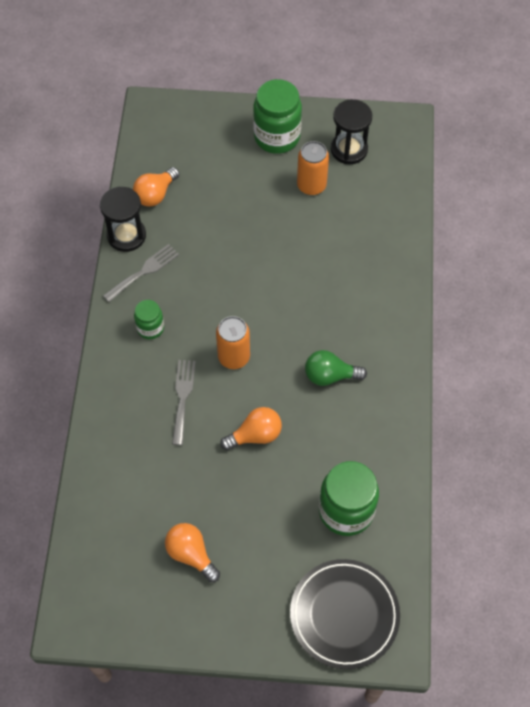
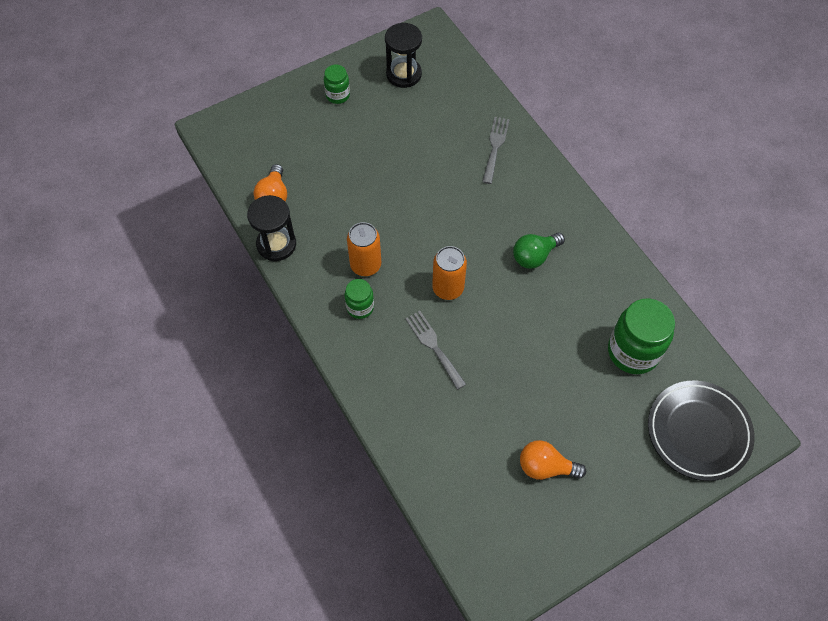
camera: 35 degrees left, 0 degrees up
(144, 271) = (316, 264): grey fork -> grey fork (495, 147)
(255, 435) = (516, 339): orange light bulb -> none
(277, 137) = (338, 95): green jar -> green jar, size x0.54
(311, 185) = (397, 118): orange can -> orange can (365, 265)

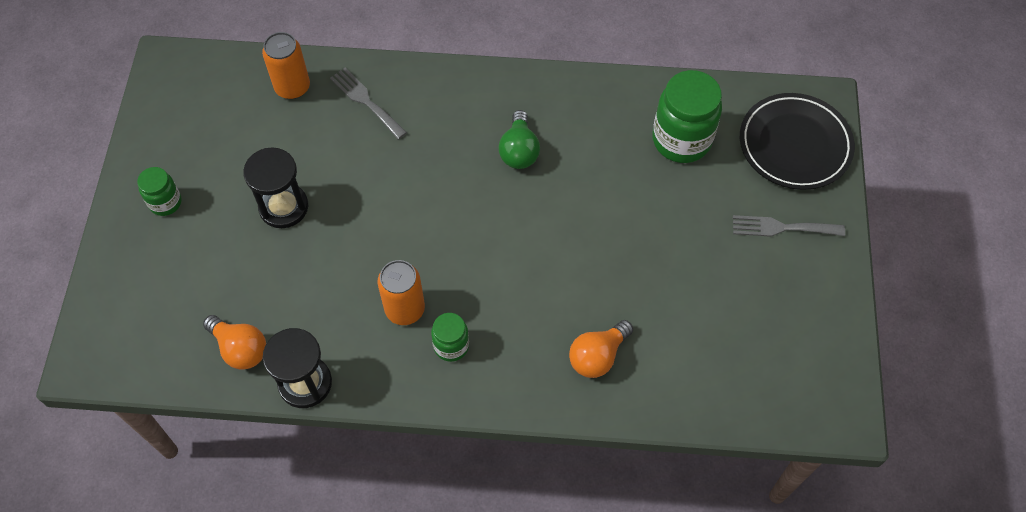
camera: 55 degrees left, 0 degrees up
(404, 74) = (199, 123): black hourglass -> black hourglass (283, 207)
(433, 346) = (549, 305): grey fork -> grey fork (781, 228)
(448, 288) = (494, 249): orange can -> orange can (292, 87)
(545, 467) = (746, 290): orange light bulb -> orange light bulb (597, 356)

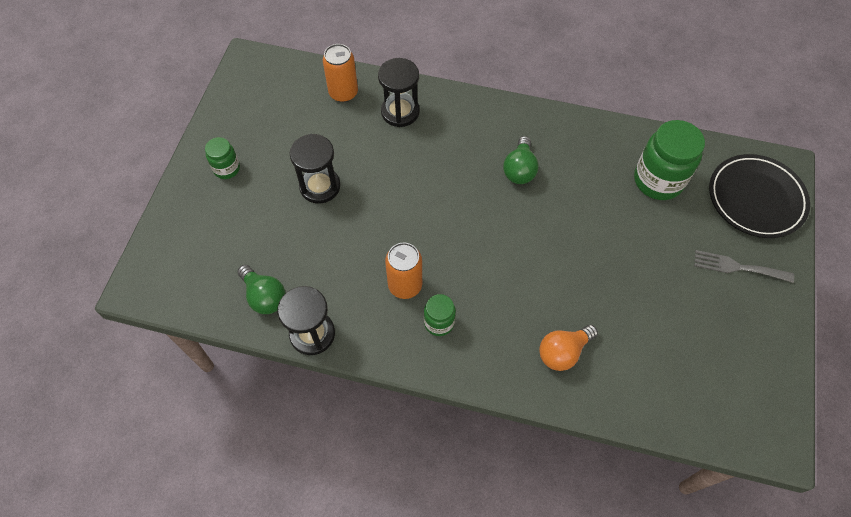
camera: 10 degrees right, 0 degrees up
(240, 349) = (264, 296): orange light bulb -> green light bulb
(366, 101) = (400, 112): grey fork -> black hourglass

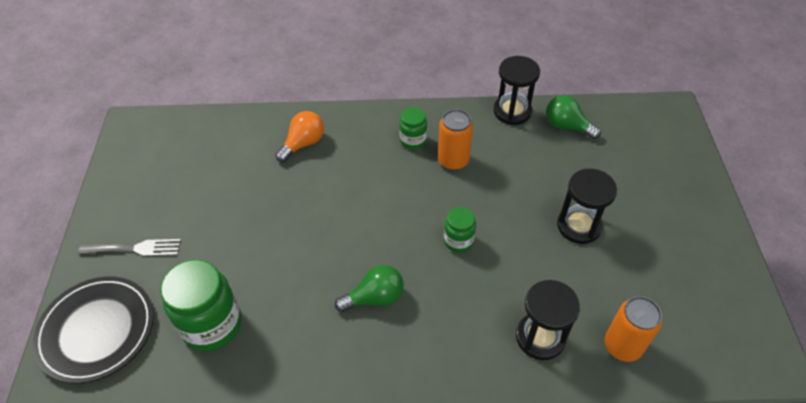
camera: 165 degrees right, 10 degrees down
(227, 169) = (683, 220): green jar -> green jar (458, 241)
(519, 169) = (375, 298): green light bulb -> green light bulb turned 75 degrees clockwise

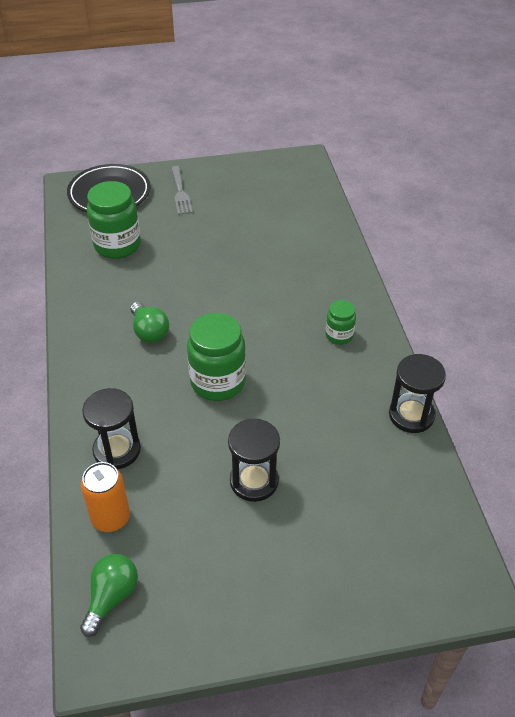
camera: 80 degrees right, 5 degrees down
(303, 144) = (312, 260): orange light bulb -> none
(453, 160) = (320, 369): orange can -> none
(458, 241) = (218, 382): green jar -> green jar, size x1.86
(567, 126) = (404, 469): green light bulb -> green light bulb (112, 597)

